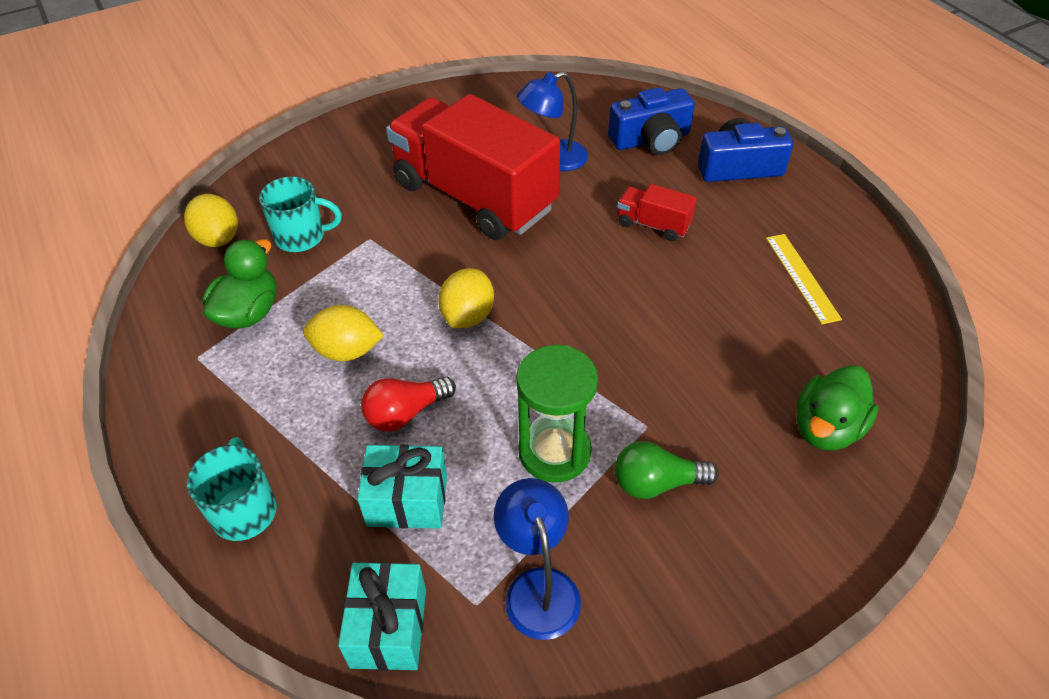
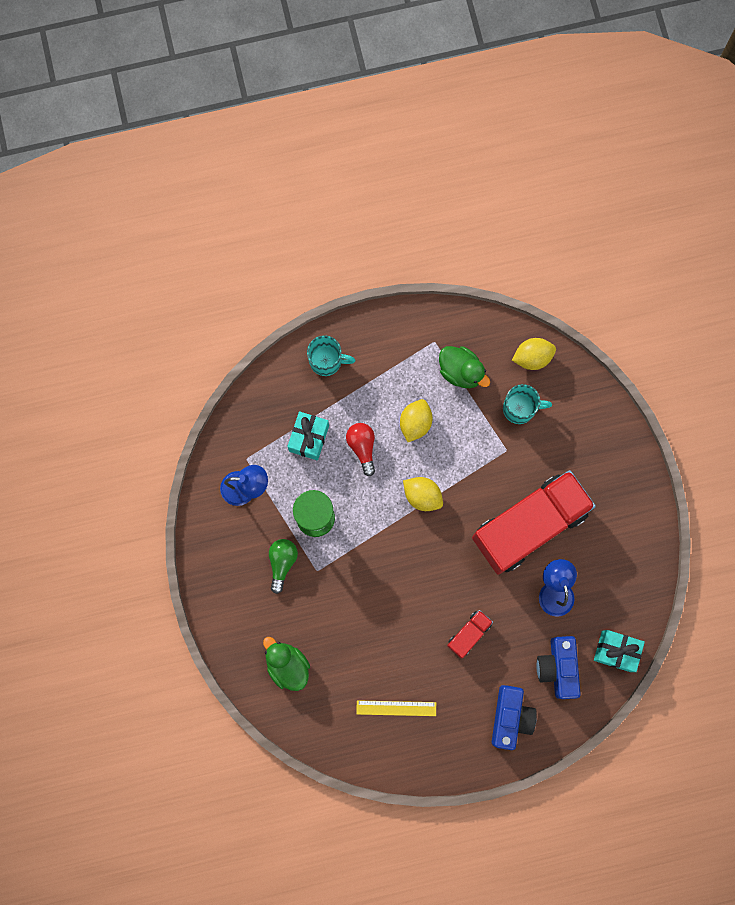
camera: 105 degrees right, 30 degrees up
(301, 237) = (520, 408): turquoise mug -> turquoise mug turned 105 degrees counterclockwise
(388, 628) = (247, 418): turquoise gift -> turquoise gift (616, 651)

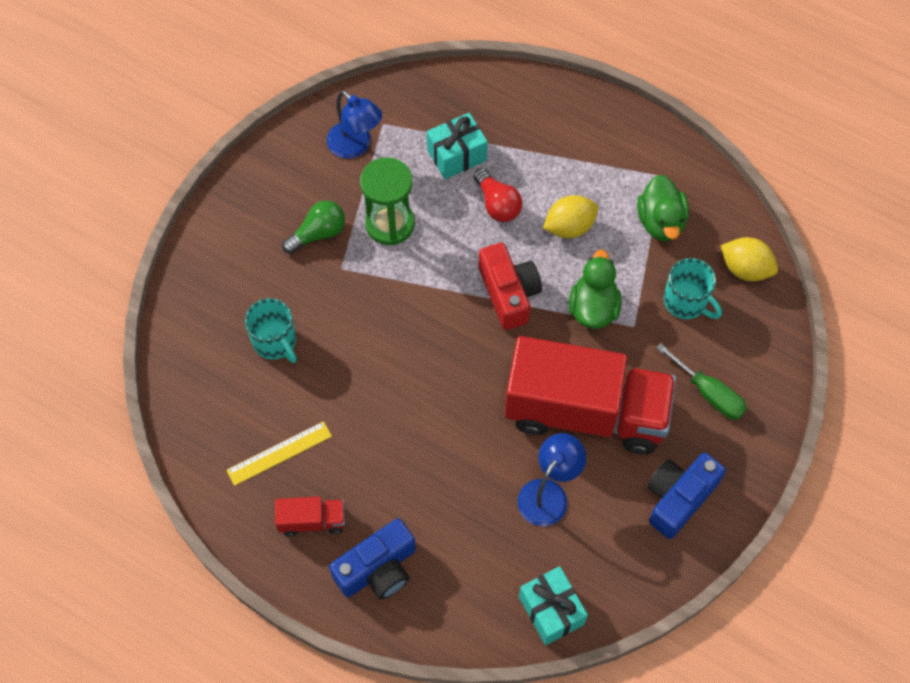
camera: 45 degrees right, 15 degrees down
(287, 665) = (225, 322): green duck -> green duck (593, 308)
(326, 361) = (542, 108): turquoise mug -> turquoise mug (275, 341)
(362, 447) = (497, 204): red light bulb -> red light bulb turned 120 degrees clockwise
(396, 708) = (279, 453): yellow ruler -> yellow ruler turned 75 degrees counterclockwise
(422, 496) = (509, 293): yellow lemon -> red camera
(469, 634) = (420, 453): red truck -> red truck (312, 520)
(558, 667) = (475, 569): blue camera -> blue camera (678, 498)
(581, 452) = (709, 393): none -> green screwdriver

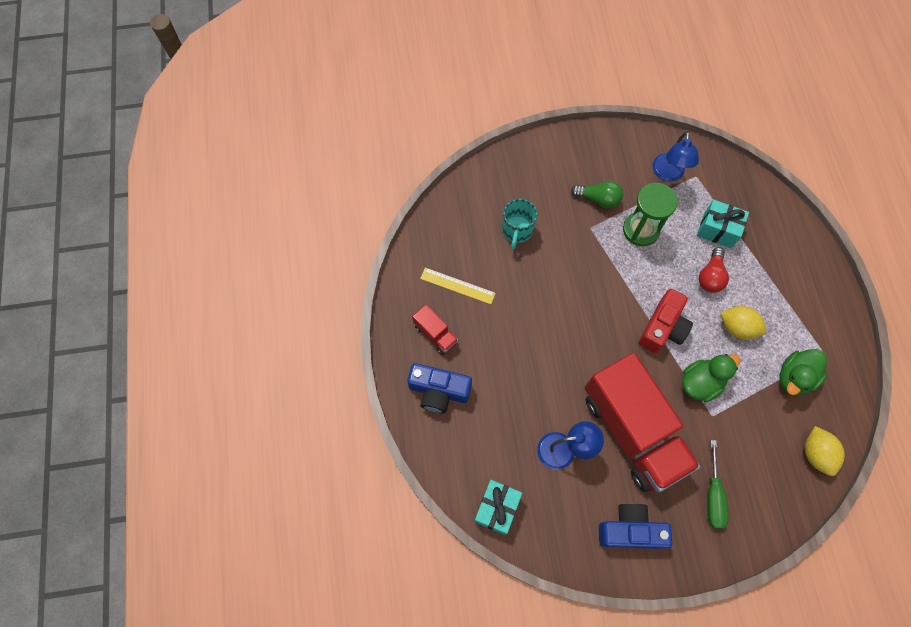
camera: 50 degrees right, 5 degrees up
(686, 302) = (758, 434): turquoise mug -> none

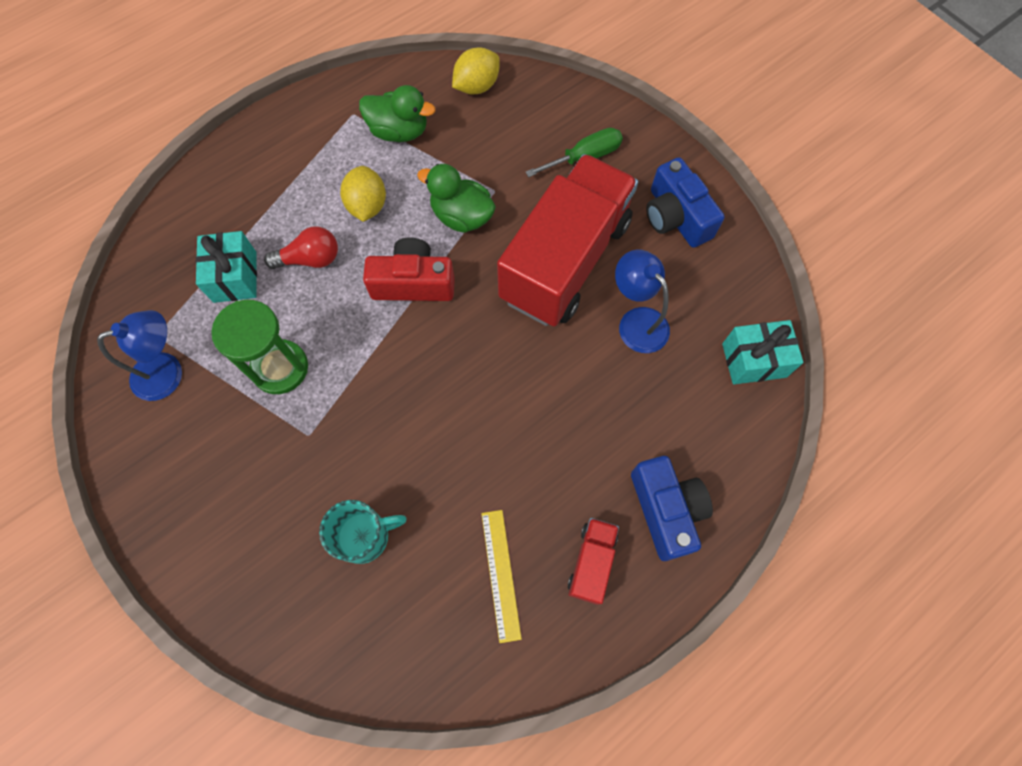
camera: 120 degrees left, 0 degrees up
(598, 199) = (254, 446): green light bulb -> none

